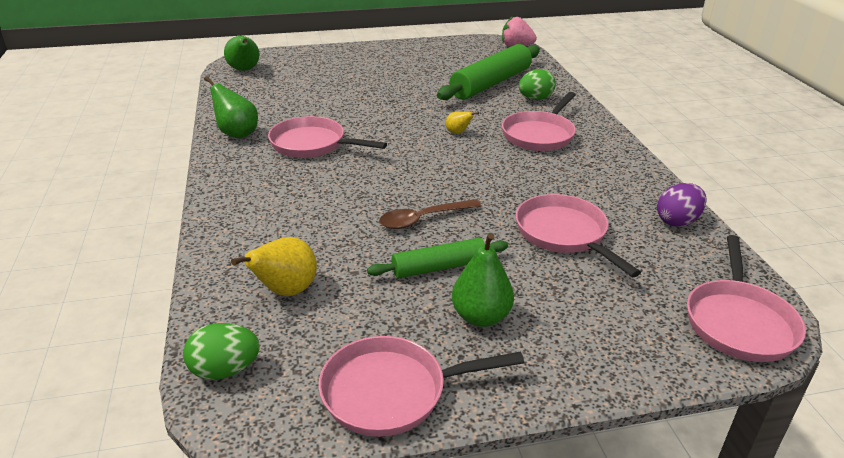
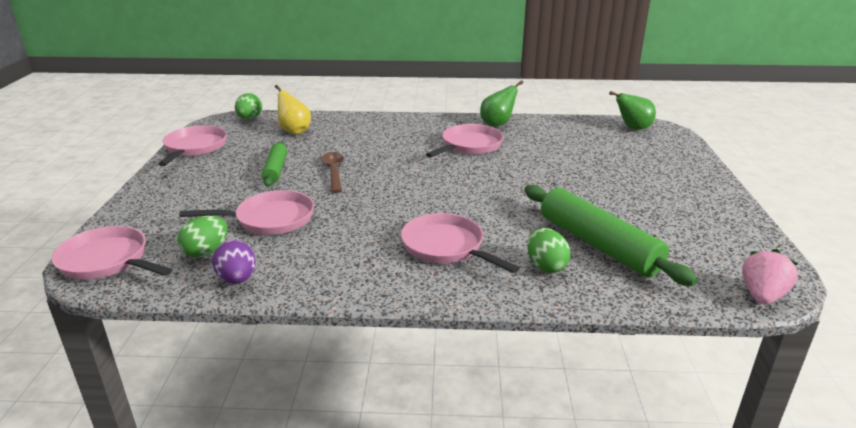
camera: 105 degrees right, 5 degrees down
(458, 133) = (468, 204): yellow pear -> none
(481, 317) = (219, 175): green pear -> none
(657, 255) = (206, 252): none -> green egg

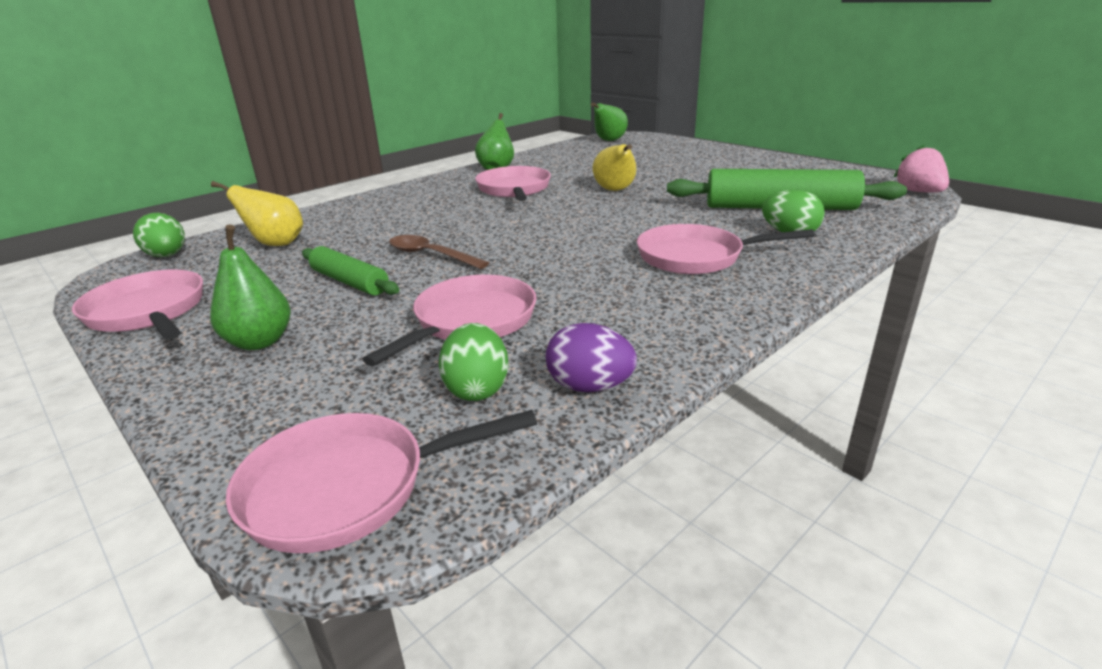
camera: 45 degrees left, 0 degrees up
(195, 184) = (259, 342): none -> green pear
(525, 175) = (615, 190): none -> yellow pear

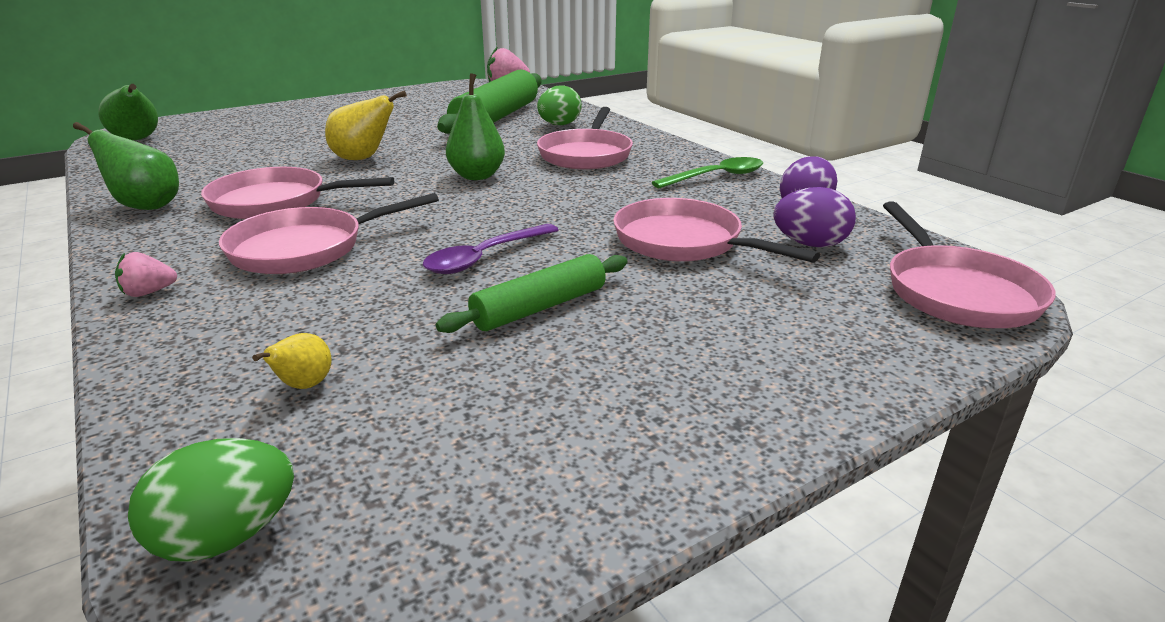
camera: 80 degrees left, 0 degrees up
(148, 312) = (561, 489): pink pan -> pink pan (306, 248)
(259, 342) = (703, 358): green pear -> green pear (477, 176)
(275, 244) = (304, 386): yellow pear -> yellow pear, size x0.54
(382, 196) = (149, 292): none -> pink strawberry
(430, 255) = (485, 257): brown spoon -> purple spoon
(477, 389) = (810, 244): green egg -> purple egg
(674, 327) = (716, 177): none -> green spoon

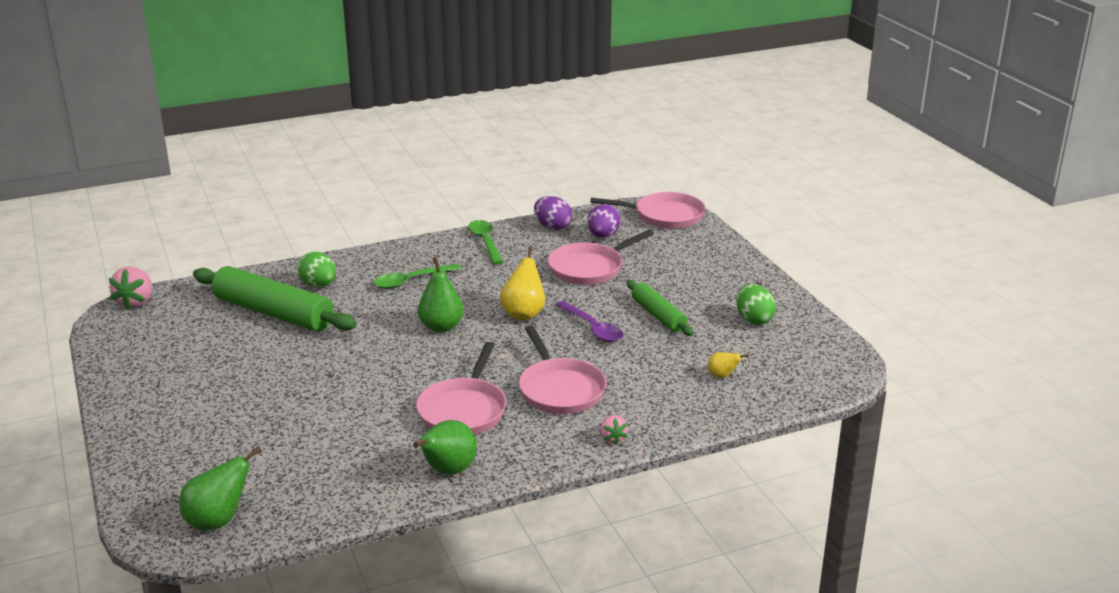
camera: 80 degrees left, 0 degrees up
(227, 537) = (817, 383): green egg -> green egg (754, 320)
(363, 158) = (368, 378): yellow pear -> yellow pear (524, 314)
(586, 154) = (411, 281): pink pan -> green spoon

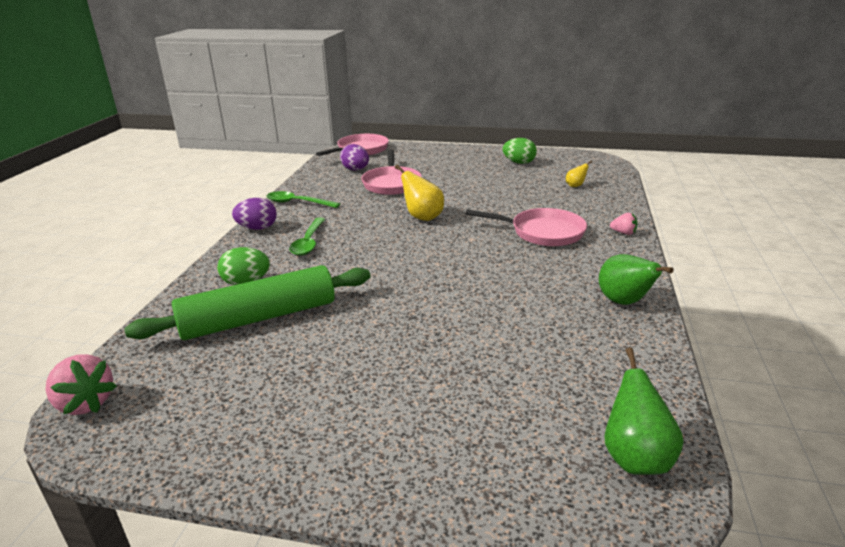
camera: 55 degrees left, 0 degrees up
(441, 327) = (399, 249): green pear -> none
(464, 410) = (536, 272): pink pan -> none
(552, 227) = (316, 179): purple egg -> purple egg (257, 228)
(593, 328) = (472, 202): purple spoon -> none
(658, 315) = (481, 182): green rolling pin -> none

